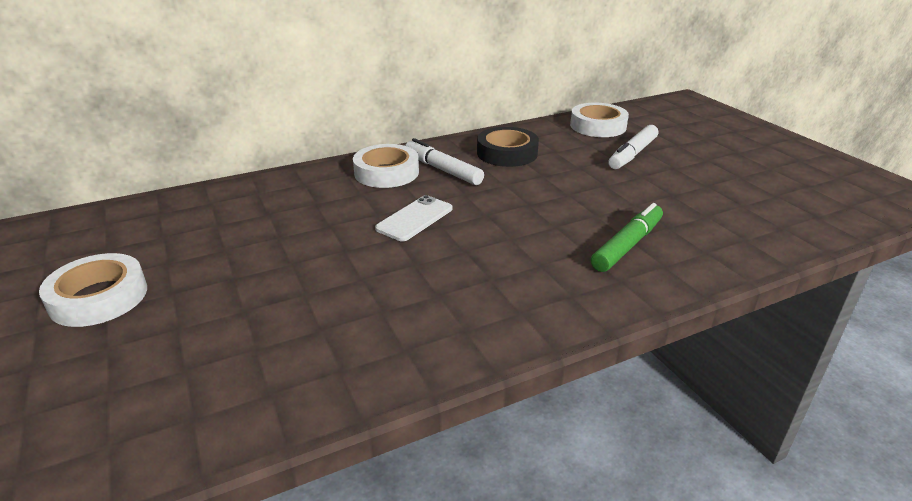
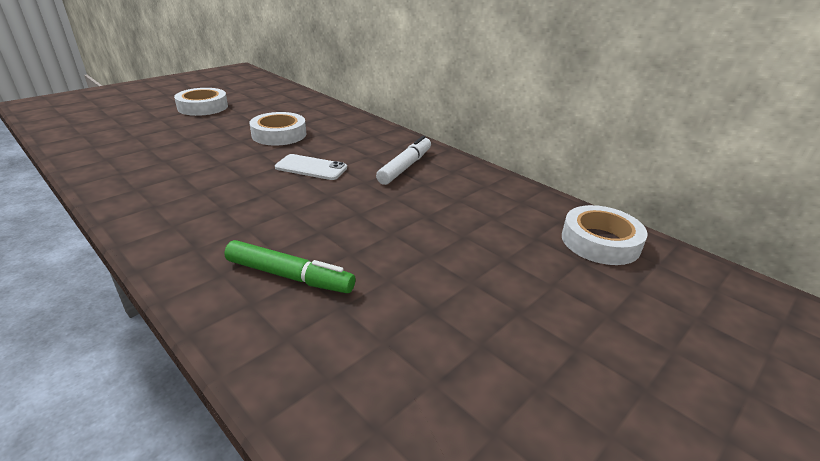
camera: 70 degrees right, 0 degrees up
(386, 172) = (385, 147): white tape -> white tape (279, 134)
(507, 153) = (465, 191): black tape -> none
(632, 154) = (533, 273): white marker -> none

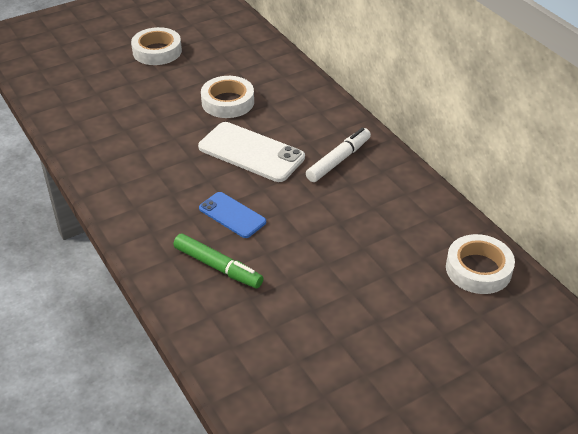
camera: 15 degrees right, 10 degrees up
(299, 221) = (232, 215): none -> blue phone
(311, 168) = (251, 152): white phone -> white phone, size x1.64

